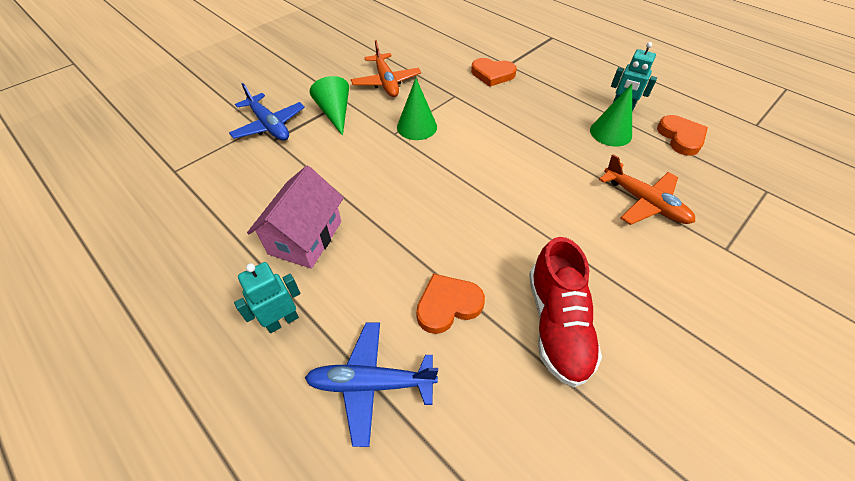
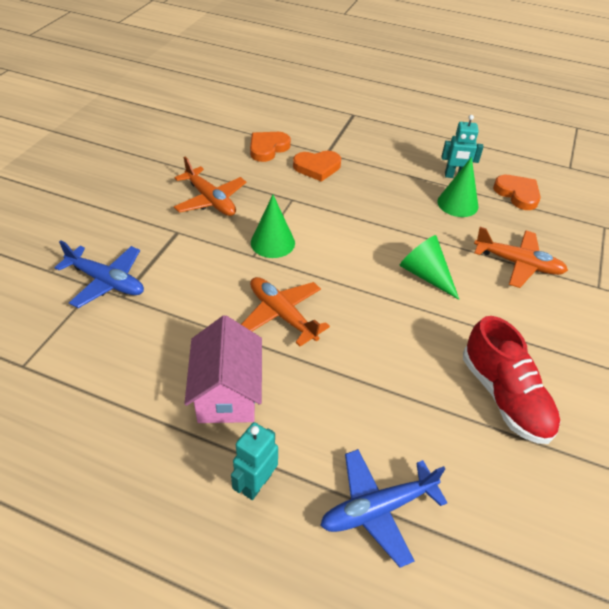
camera: 25 degrees left, 5 degrees down
(335, 113) = (175, 249): green cone -> green cone (425, 275)
(389, 187) = (282, 314): none -> orange plane
(448, 305) = (404, 412): orange heart -> orange heart (268, 148)

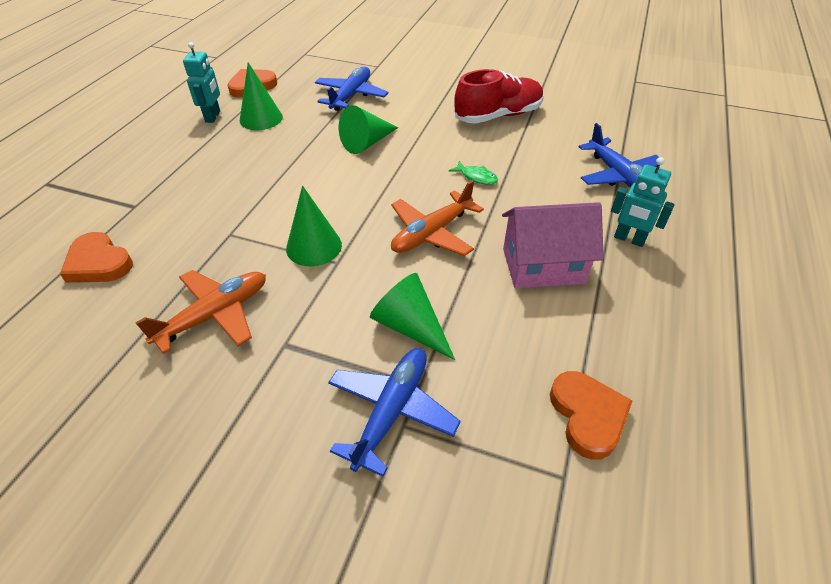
camera: 90 degrees left, 0 degrees up
(176, 294) = (410, 326): none -> green cone
(317, 167) = (165, 214): orange heart -> orange heart (587, 415)
(370, 358) = (476, 177): none -> green fish
(518, 264) = (351, 96): orange plane -> blue plane

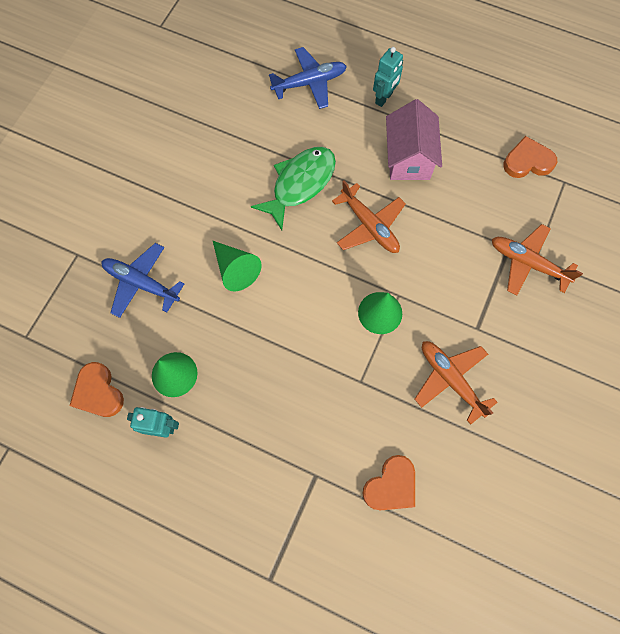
camera: 85 degrees left, 25 degrees up
(392, 411) = (527, 263): blue plane -> orange plane
(410, 326) = (462, 248): green cone -> none
(476, 177) = (300, 184): green fish -> green fish, size x2.32
(498, 116) = (205, 151): red shoe -> none

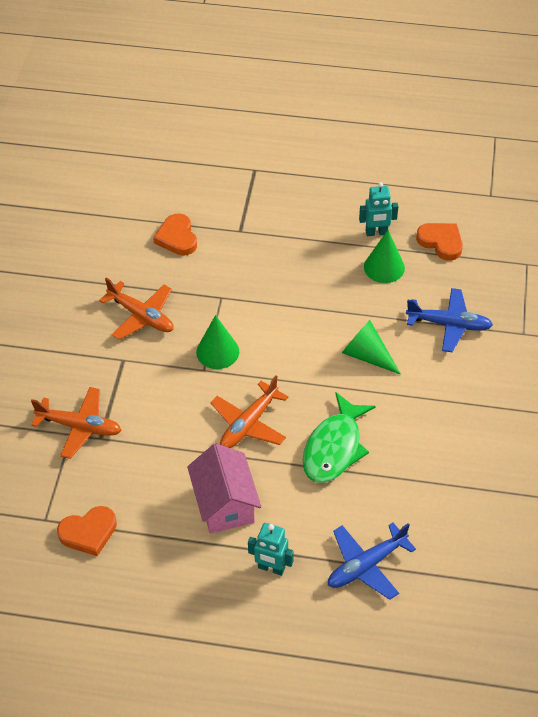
camera: 165 degrees right, 20 degrees down
(369, 226) = (248, 424): orange plane -> orange plane turned 90 degrees counterclockwise
(384, 98) = (271, 568): turquoise robot -> turquoise robot turned 90 degrees counterclockwise
(391, 485) = (177, 237): orange heart -> orange heart turned 45 degrees counterclockwise

